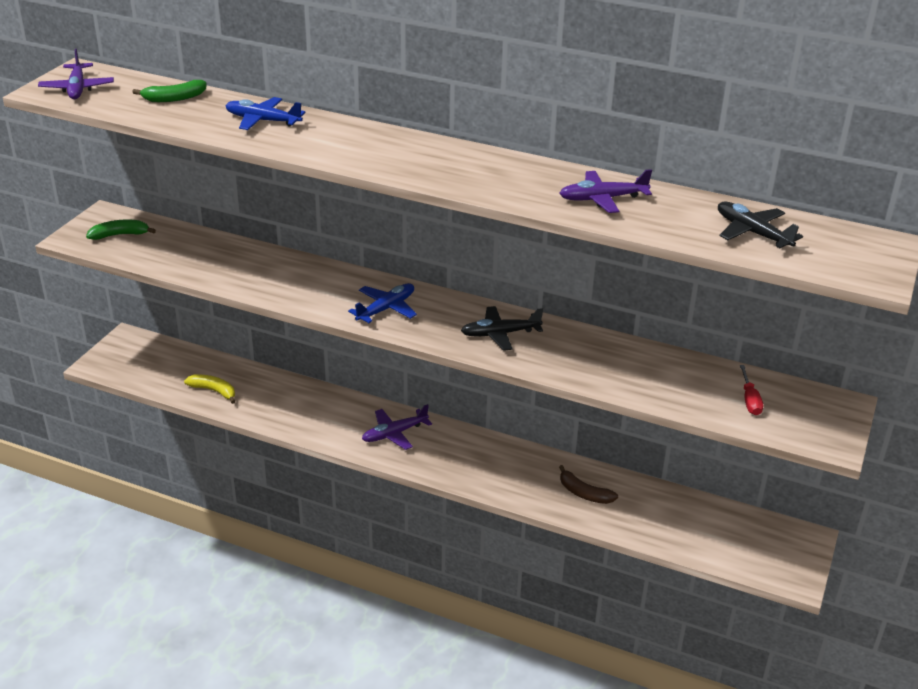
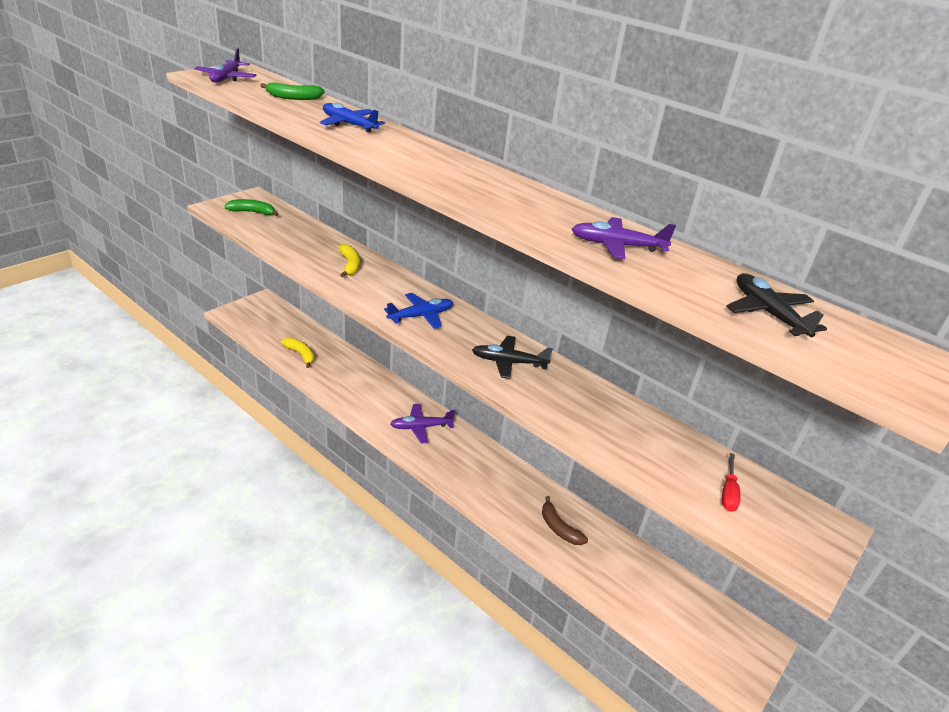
camera: 15 degrees right, 0 degrees up
(275, 271) = (350, 265): none -> yellow banana

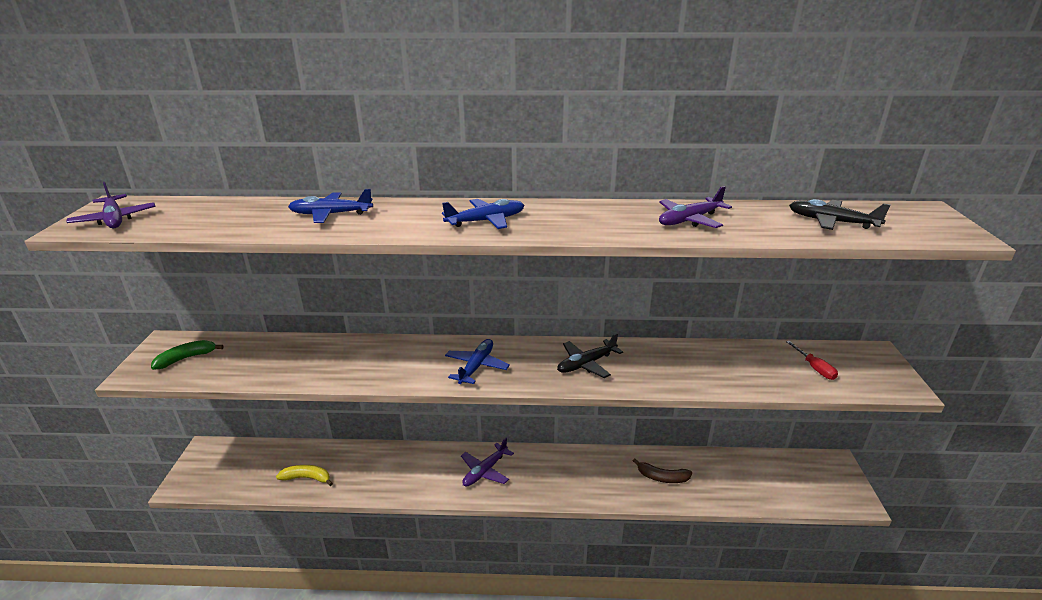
camera: 35 degrees left, 5 degrees down
(293, 98) = (228, 211): green banana -> none
(350, 265) = (357, 357): yellow banana -> none
(443, 173) = (486, 221): none -> blue plane

